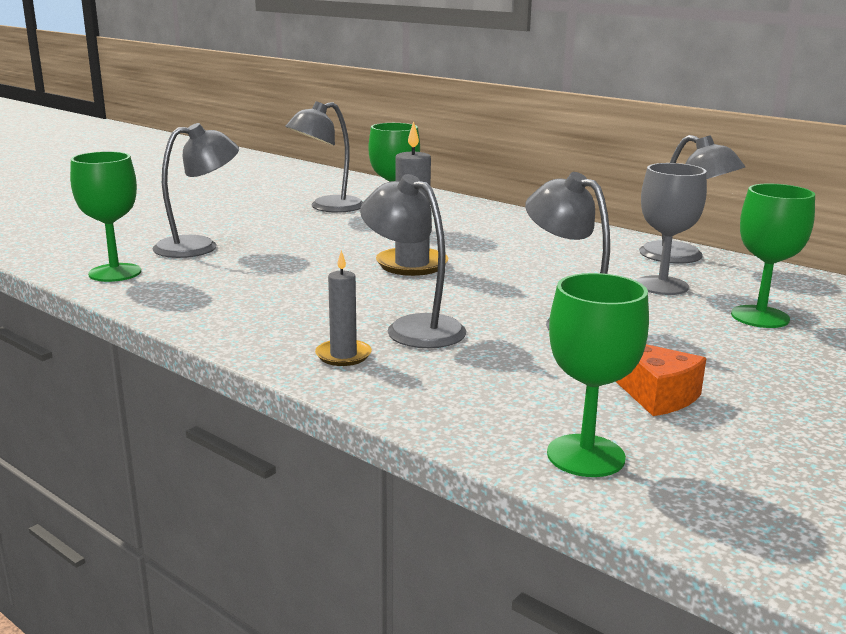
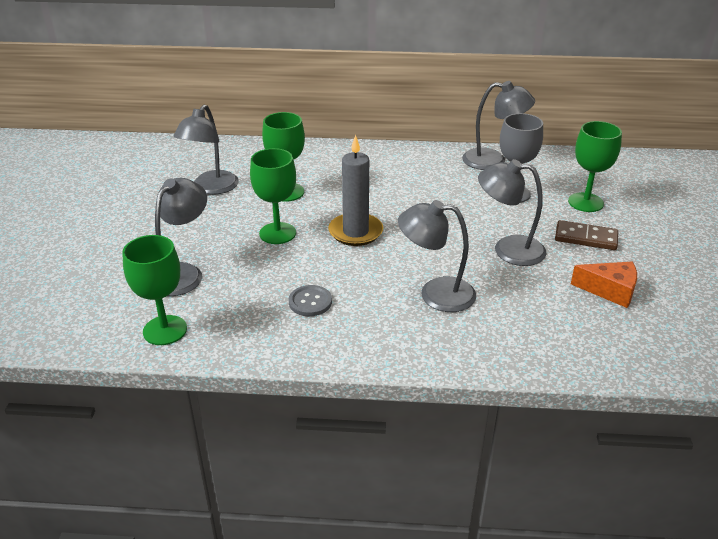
camera: 35 degrees left, 15 degrees up
(272, 294) = (310, 302): none -> grey button
(343, 355) = (431, 338): grey candle -> none
(585, 456) = (633, 352): green goblet -> green goblet (277, 233)
(702, 343) = (585, 238): none -> brown domino

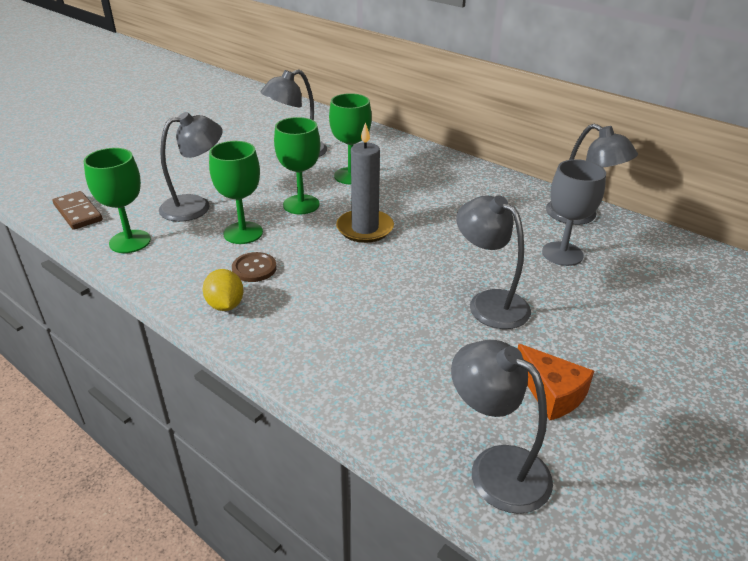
camera: 35 degrees right, 0 degrees up
(310, 302) = (254, 268): grey button -> brown button
(326, 341) = (225, 305): none -> yellow lemon
(435, 294) = (366, 310): grey lamp -> grey lamp (496, 468)
(585, 202) = (638, 293): green goblet -> green goblet (243, 233)
(585, 238) = (591, 328): brown domino -> brown domino (78, 213)

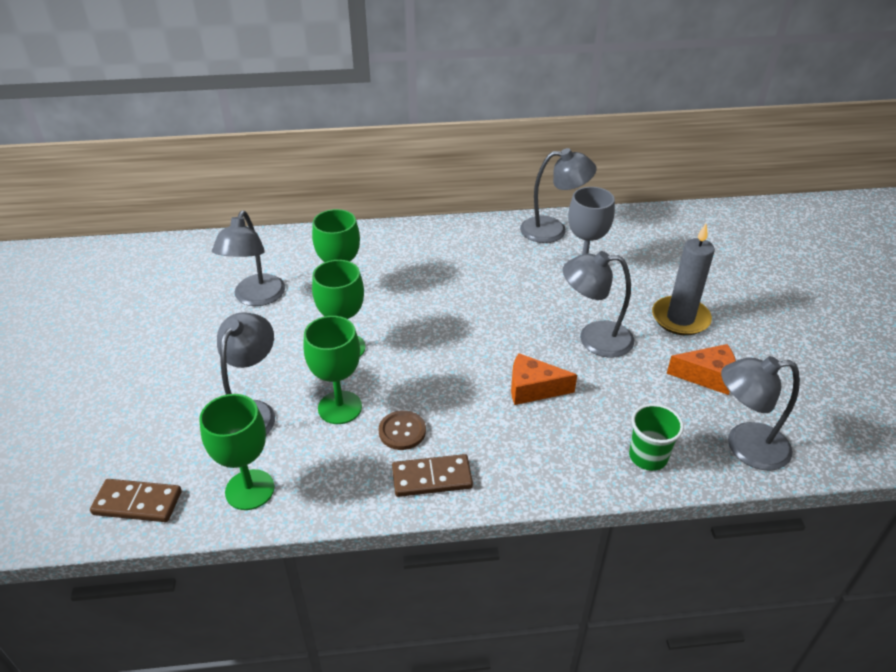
camera: 45 degrees left, 5 degrees up
(225, 305) = (432, 478): yellow lemon -> brown domino
(365, 228) = (429, 336): grey candle -> grey candle (680, 318)
(382, 302) = (533, 388): none -> orange cheese
(393, 406) = (648, 457): none -> green cup

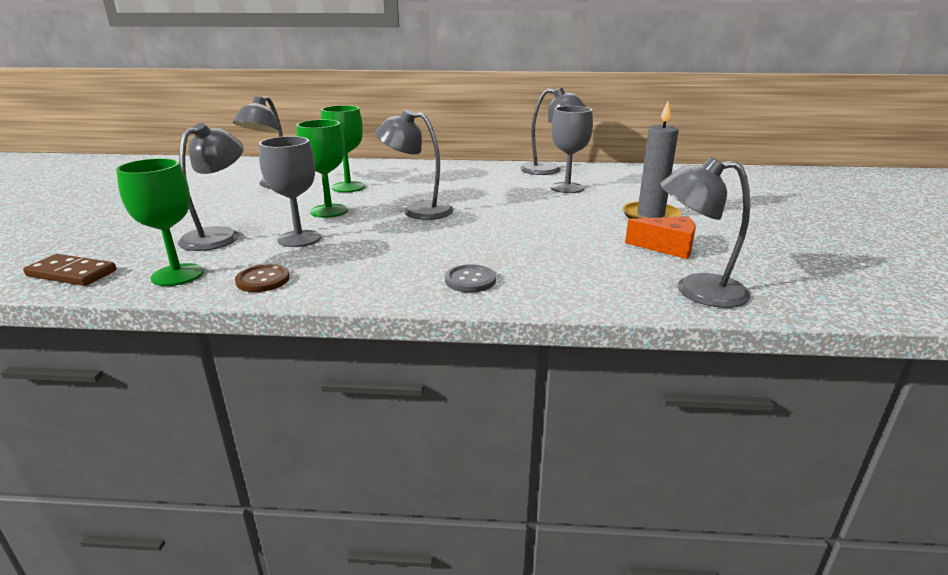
camera: 10 degrees right, 15 degrees down
(340, 407) = (299, 239): green goblet -> grey goblet
(402, 431) = (345, 255): brown button -> brown button (263, 280)
(432, 478) = (354, 282): brown domino -> none
(533, 388) = (486, 242): orange cheese -> none
(540, 458) = (470, 280): none -> grey button
(594, 339) = (560, 221): grey lamp -> grey lamp (417, 210)
(648, 457) = (585, 288): green cup -> none

